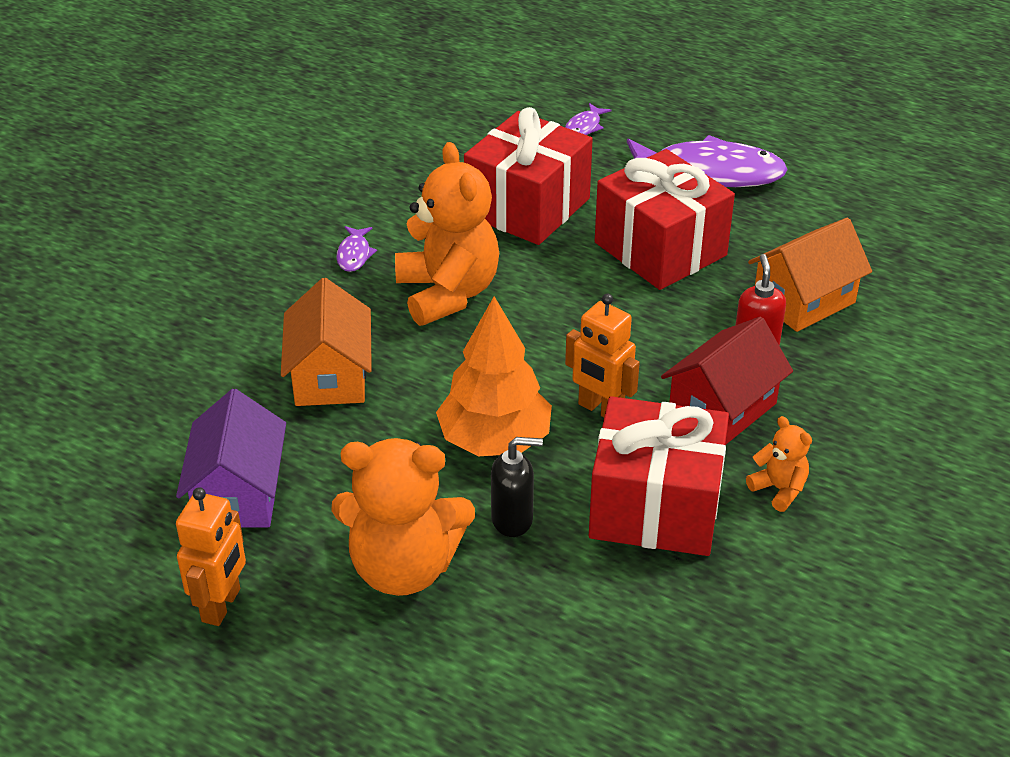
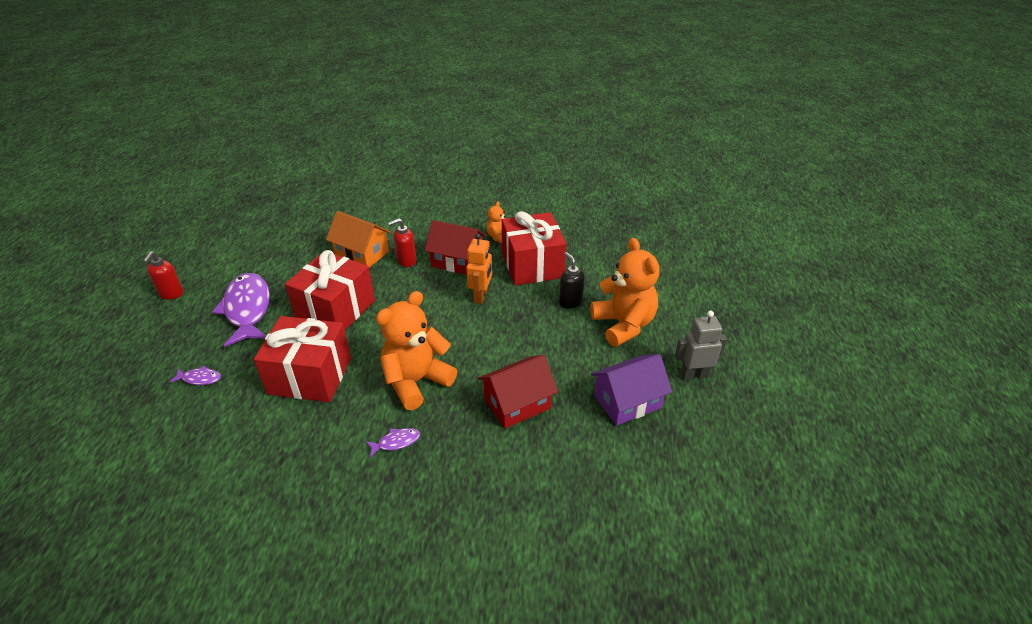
camera: 115 degrees left, 0 degrees up
(222, 605) = (694, 375): orange robot -> grey robot
(330, 376) = (517, 404): orange house -> red house
(495, 440) = (525, 323): orange tree -> none
(785, 116) = (171, 294): none -> red soap dispenser

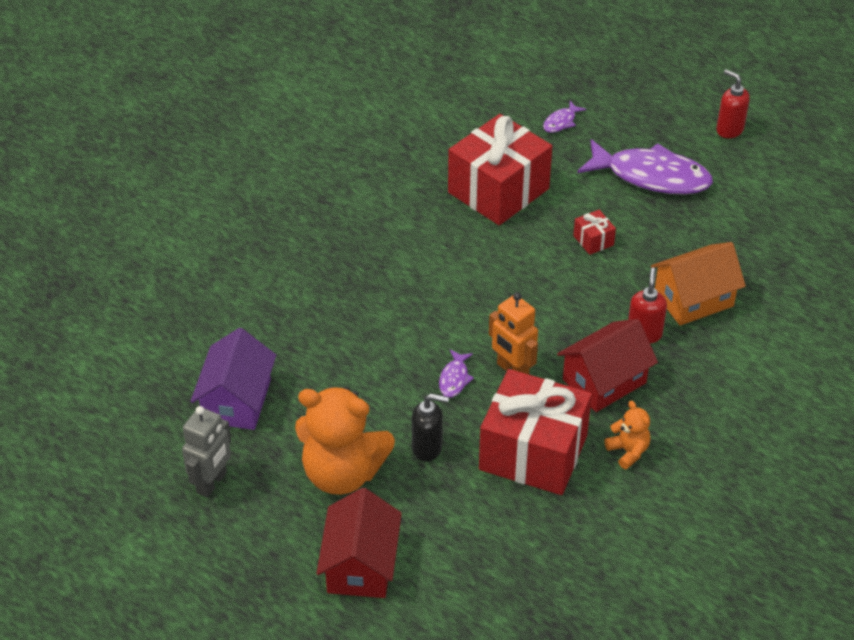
camera: 125 degrees right, 5 degrees up
(335, 309) = (593, 240): red gift -> red gift, size x0.40
(396, 442) = (356, 216): purple fish -> purple fish (454, 379)
(416, 381) = (420, 259): orange teddy bear -> none
(517, 404) = (318, 316): red house -> red house (360, 565)

